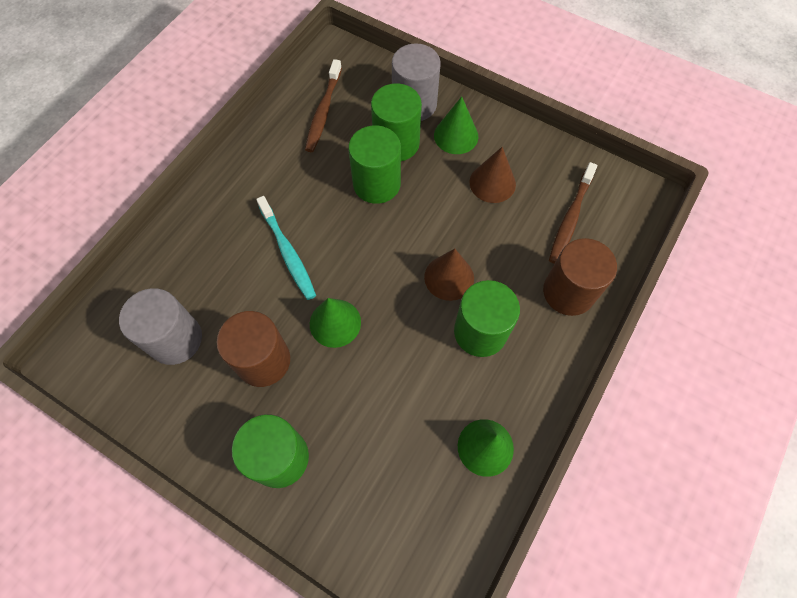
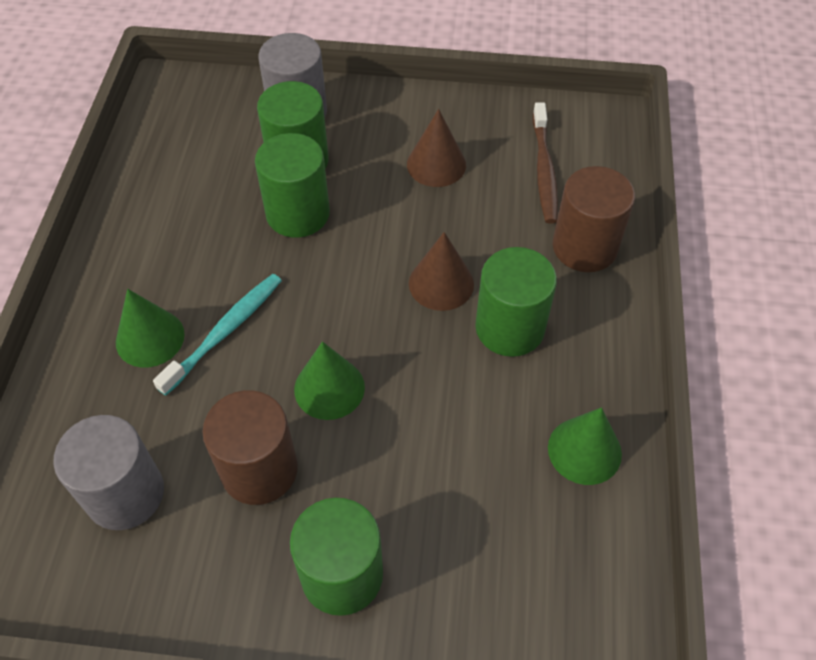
camera: 25 degrees left, 10 degrees down
(288, 253) = (225, 332): turquoise toothbrush -> turquoise toothbrush turned 90 degrees counterclockwise
(323, 111) = (187, 157): brown toothbrush -> none
(456, 136) = (366, 129): green cone -> green cone (150, 338)

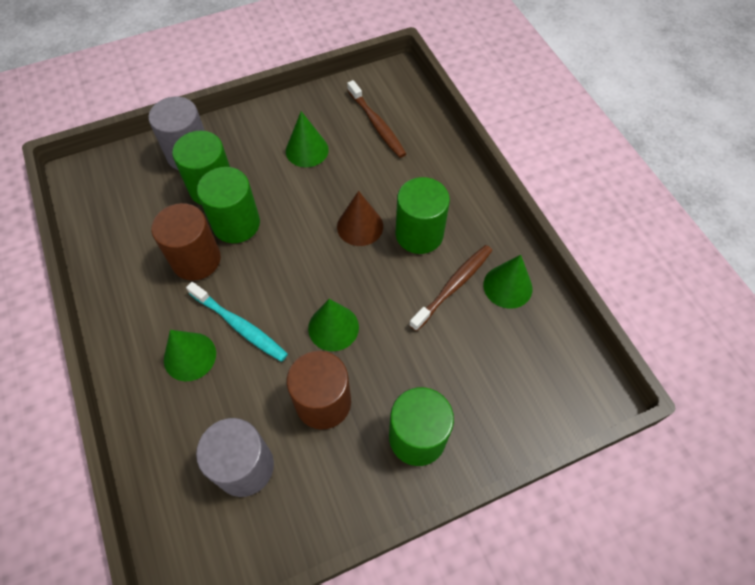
camera: 30 degrees left, 5 degrees up
(225, 332) = (240, 326): turquoise toothbrush -> turquoise toothbrush turned 120 degrees clockwise
(436, 164) = (307, 150): brown cone -> green cone
(511, 414) = (453, 286): none -> brown toothbrush
(584, 247) = (431, 163): brown cylinder -> brown cylinder (196, 260)

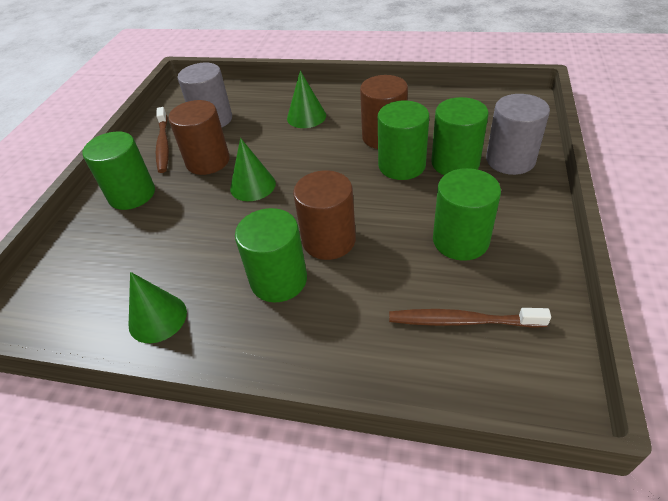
camera: 130 degrees right, 15 degrees down
(240, 326) = (305, 142): turquoise toothbrush -> none
(307, 150) = (460, 240): green cone -> green cylinder
(360, 226) = (329, 240): brown cone -> brown cylinder
(453, 286) = (203, 276): brown toothbrush -> brown toothbrush (163, 145)

